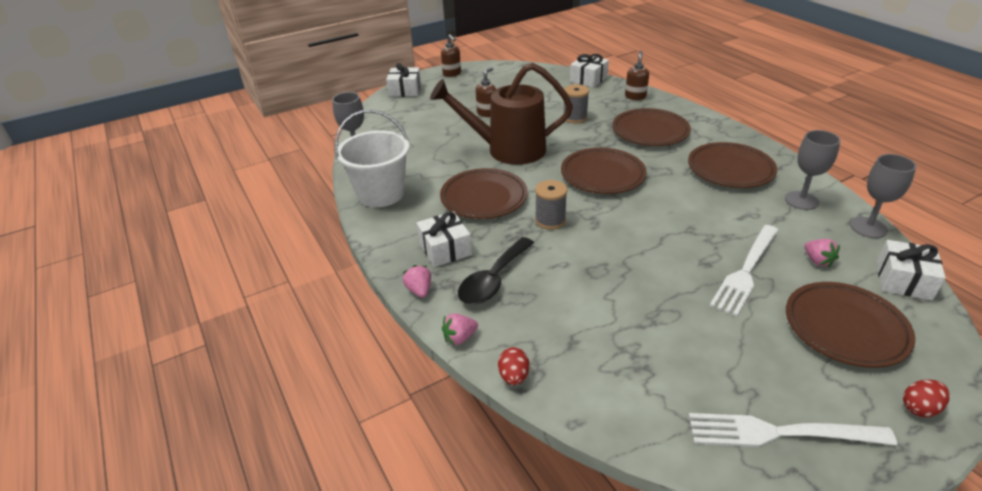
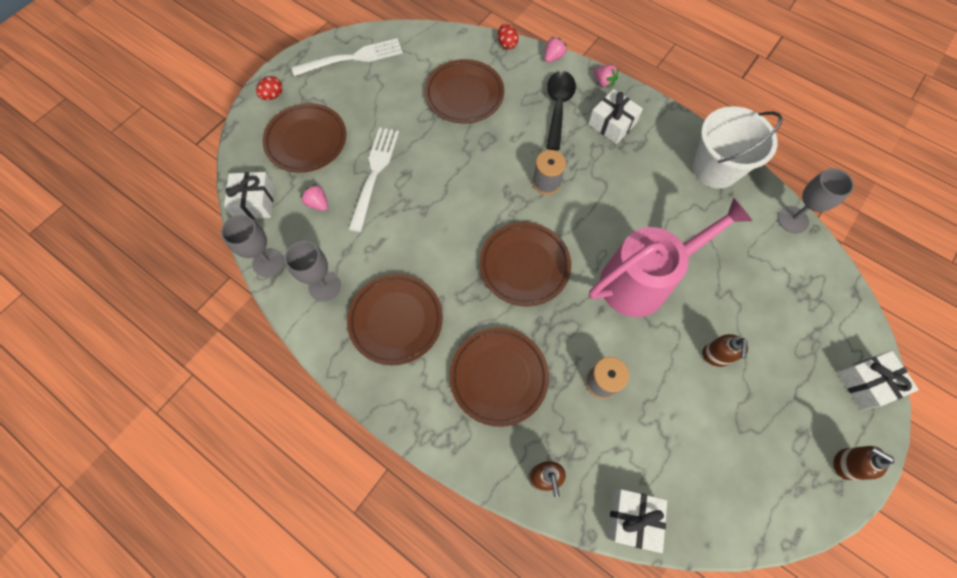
camera: 155 degrees right, 30 degrees up
(484, 198) = (619, 193): brown plate -> brown plate (464, 95)
(507, 150) = (643, 280): brown watering can -> pink watering can

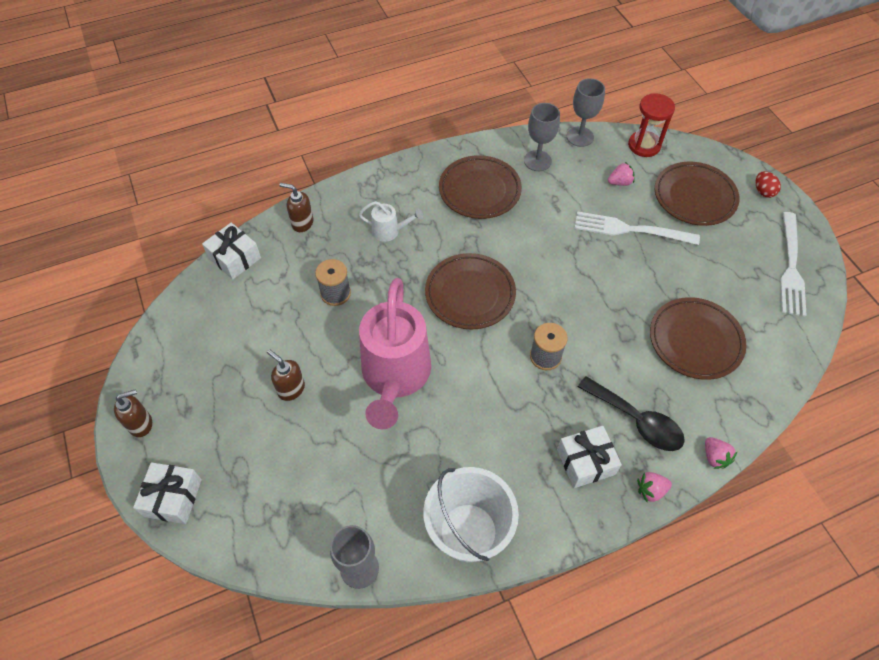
camera: 120 degrees right, 10 degrees down
(255, 202) = (644, 145): white gift -> red hourglass
(374, 174) = (630, 230): white fork -> white fork turned 150 degrees clockwise
(498, 377) = (390, 231): brown plate -> white watering can
(507, 44) = (756, 419): red egg -> none

